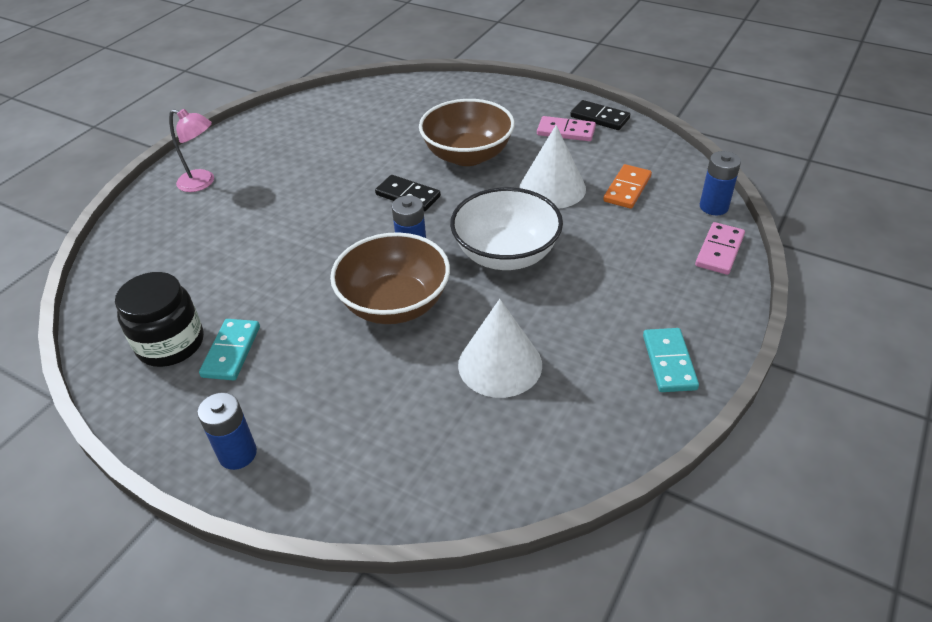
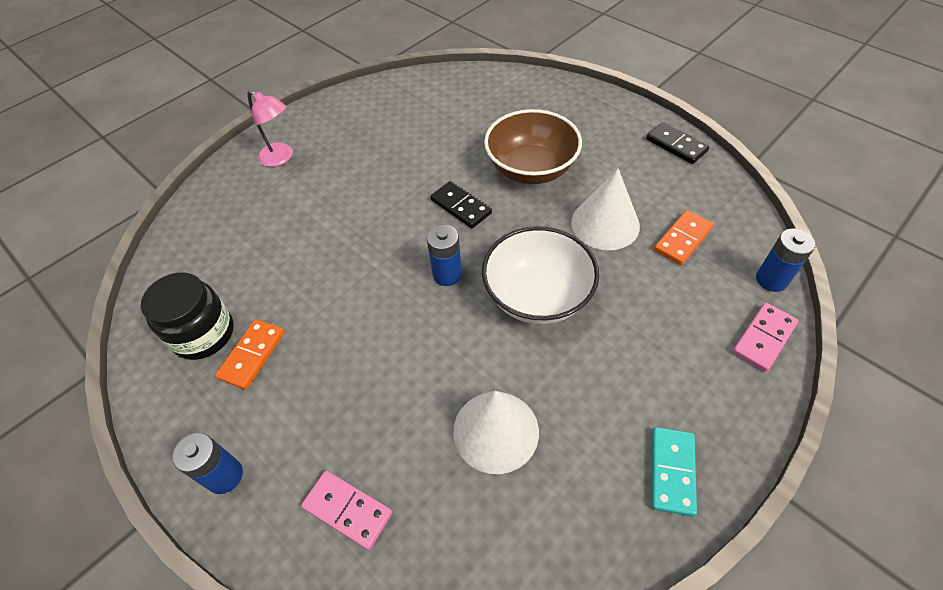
camera: 15 degrees right, 10 degrees up
(231, 351) = (252, 355): turquoise domino -> orange domino
(395, 304) = (414, 333): brown bowl -> none
(566, 131) = (636, 156): pink domino -> pink domino (347, 510)

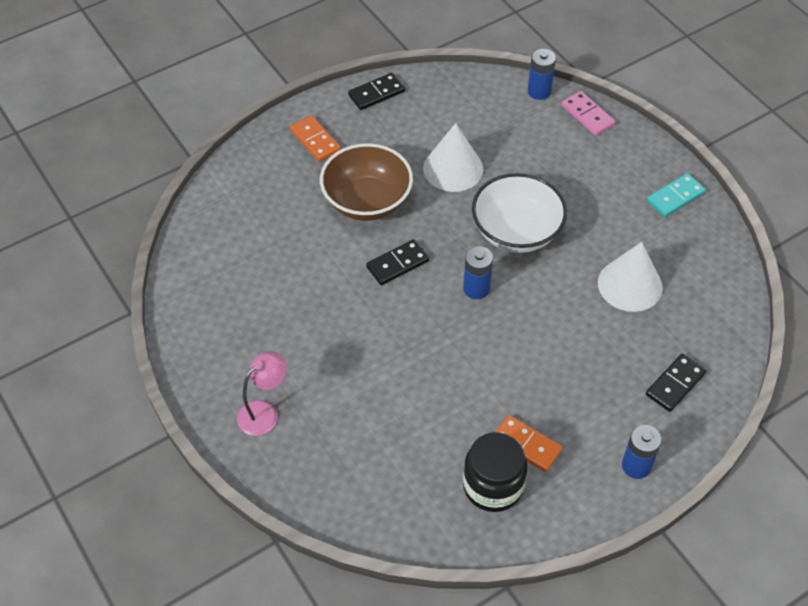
camera: 80 degrees left, 0 degrees up
(347, 510) = (675, 384): pink domino -> black domino
(671, 471) = (675, 197): turquoise domino -> turquoise domino turned 60 degrees counterclockwise
(682, 239) = (485, 126): orange domino -> orange domino (315, 140)

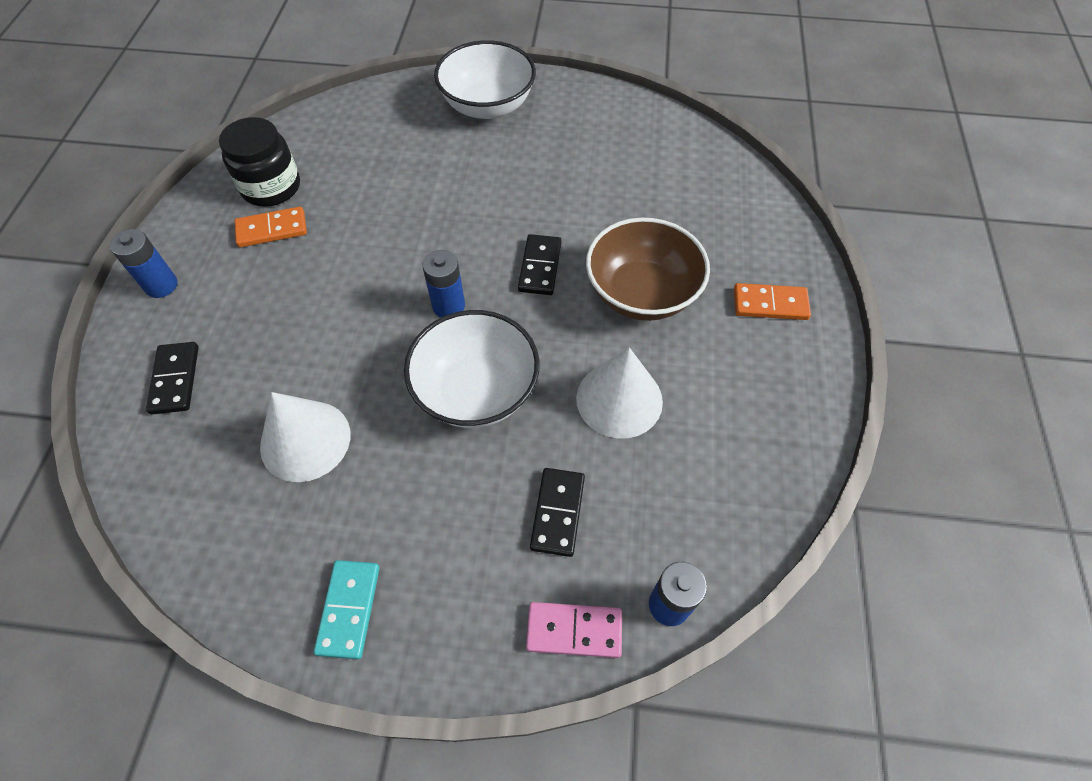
camera: 130 degrees right, 5 degrees up
(264, 412) = (487, 106): pink lamp -> white bowl
(376, 93) = (807, 408): black domino -> black domino (557, 513)

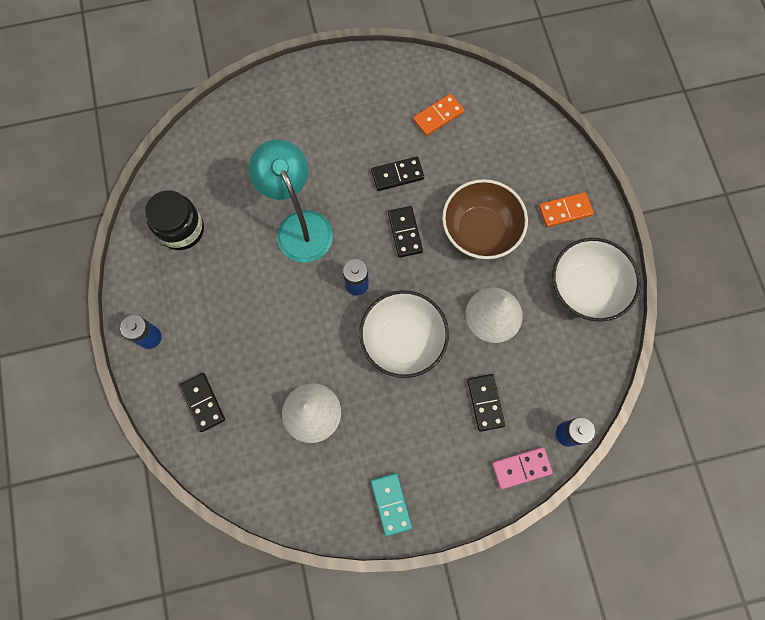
camera: 20 degrees left, 15 degrees up
(272, 230) = (203, 265): orange domino -> orange domino (438, 116)
(411, 222) = (299, 225): none -> turquoise lamp
(487, 106) = (307, 100): white bowl -> white bowl (586, 288)
(559, 204) = (397, 175): none -> black domino

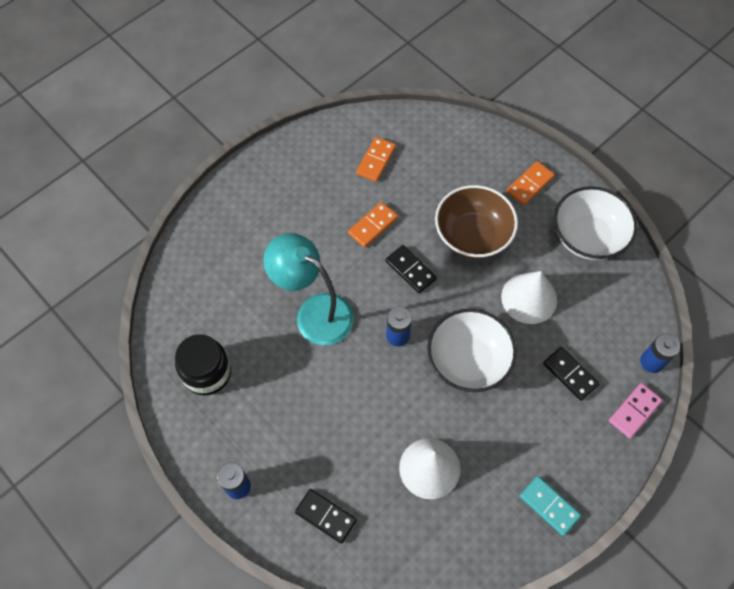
camera: 30 degrees left, 10 degrees down
(397, 175) = (373, 226): black domino -> orange domino

